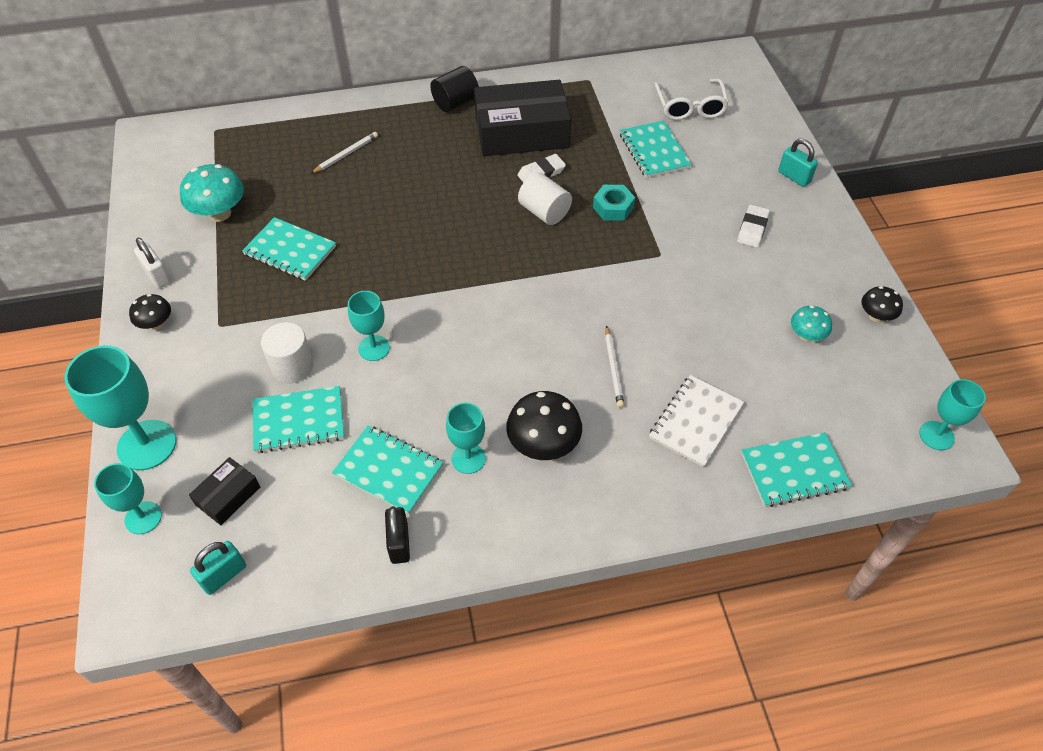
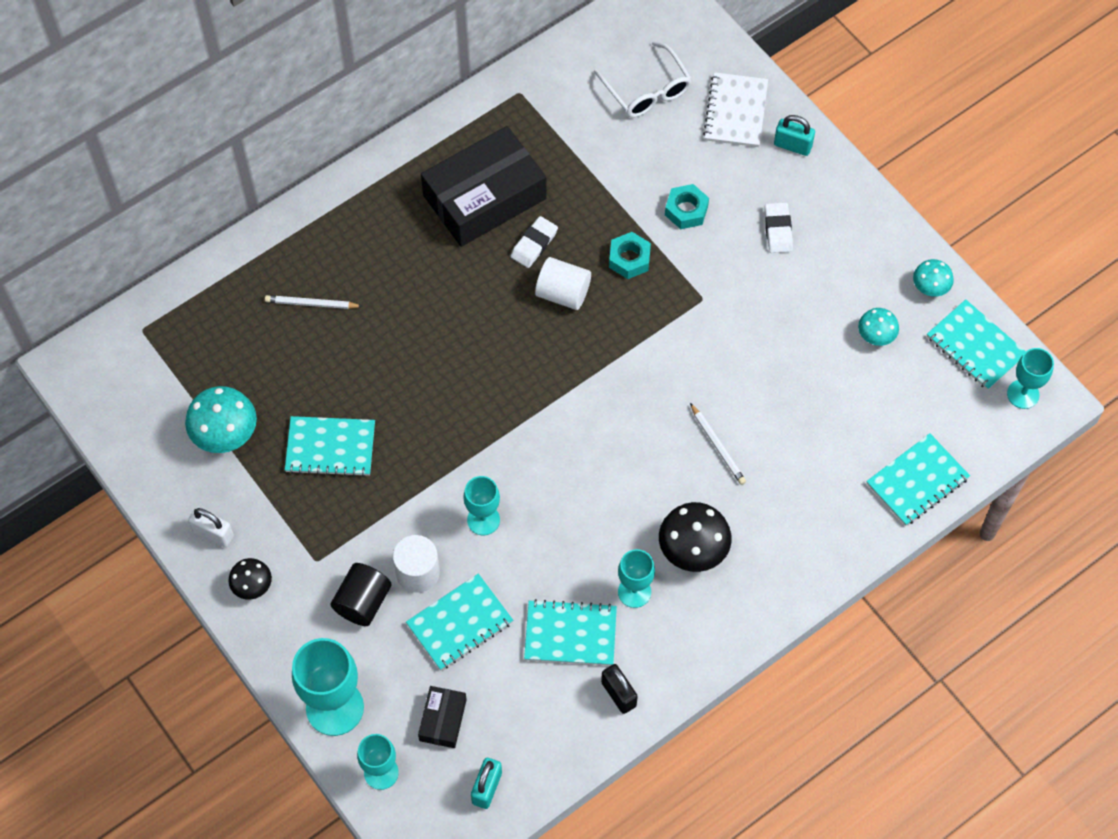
camera: 25 degrees left, 10 degrees up
(346, 154) = (311, 304): white pencil -> white pencil turned 105 degrees counterclockwise
(455, 103) = (389, 184): black cylinder -> black cylinder (363, 602)
(654, 151) = (637, 167): turquoise notebook -> turquoise notebook (975, 346)
(679, 191) = (686, 210): none -> turquoise nut
(696, 422) = (815, 469): white notebook -> white notebook (736, 111)
(876, 316) = (930, 287): black mushroom -> turquoise mushroom

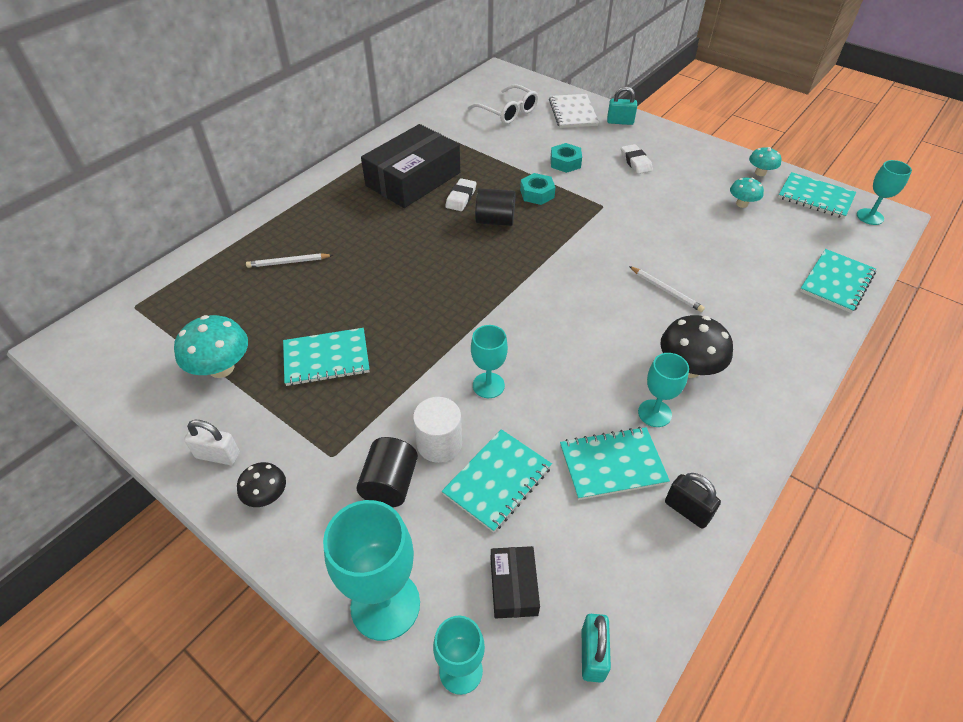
camera: 15 degrees left, 15 degrees down
(563, 293) = (495, 221): white cylinder -> black cylinder

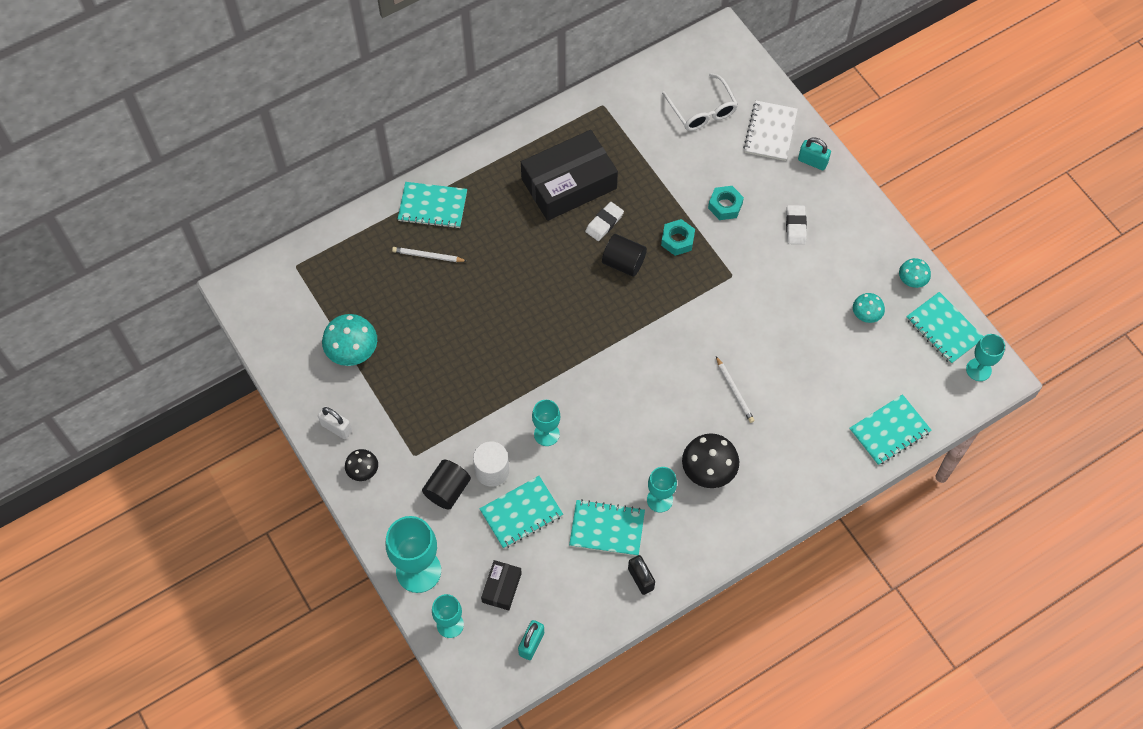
camera: 20 degrees right, 15 degrees up
(326, 358) = (433, 368): turquoise notebook -> turquoise notebook (432, 206)

